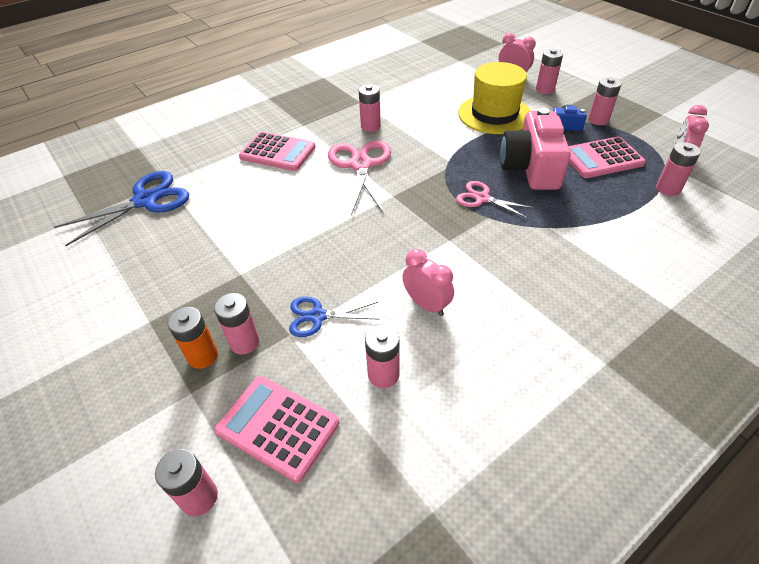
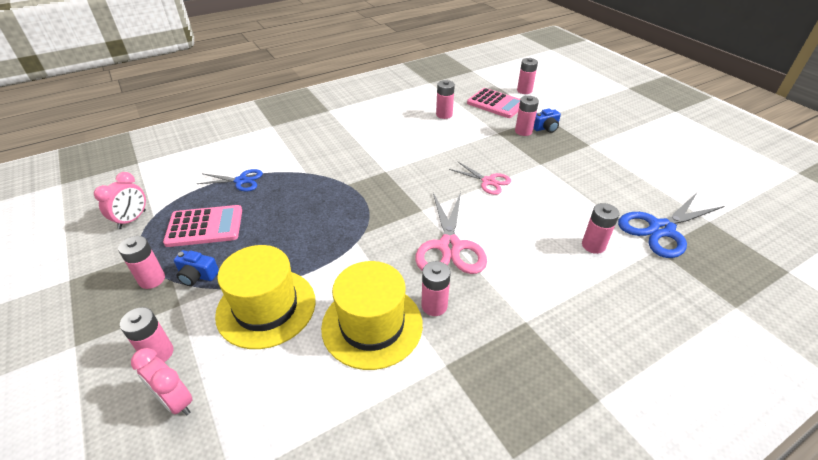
camera: 175 degrees left, 5 degrees down
(202, 356) = (545, 128): orange battery -> blue camera
(278, 152) = (547, 276): pink calculator -> none
(317, 316) = (482, 138): blue scissors -> blue scissors (241, 181)
(413, 113) = (372, 325): none -> yellow hat
(426, 304) = (413, 138): pink clock -> none
(482, 198) = (344, 199): pink scissors -> pink scissors (488, 181)
(531, 168) = (280, 224): pink camera -> none
(668, 189) = (183, 191): pink battery -> pink battery (593, 245)

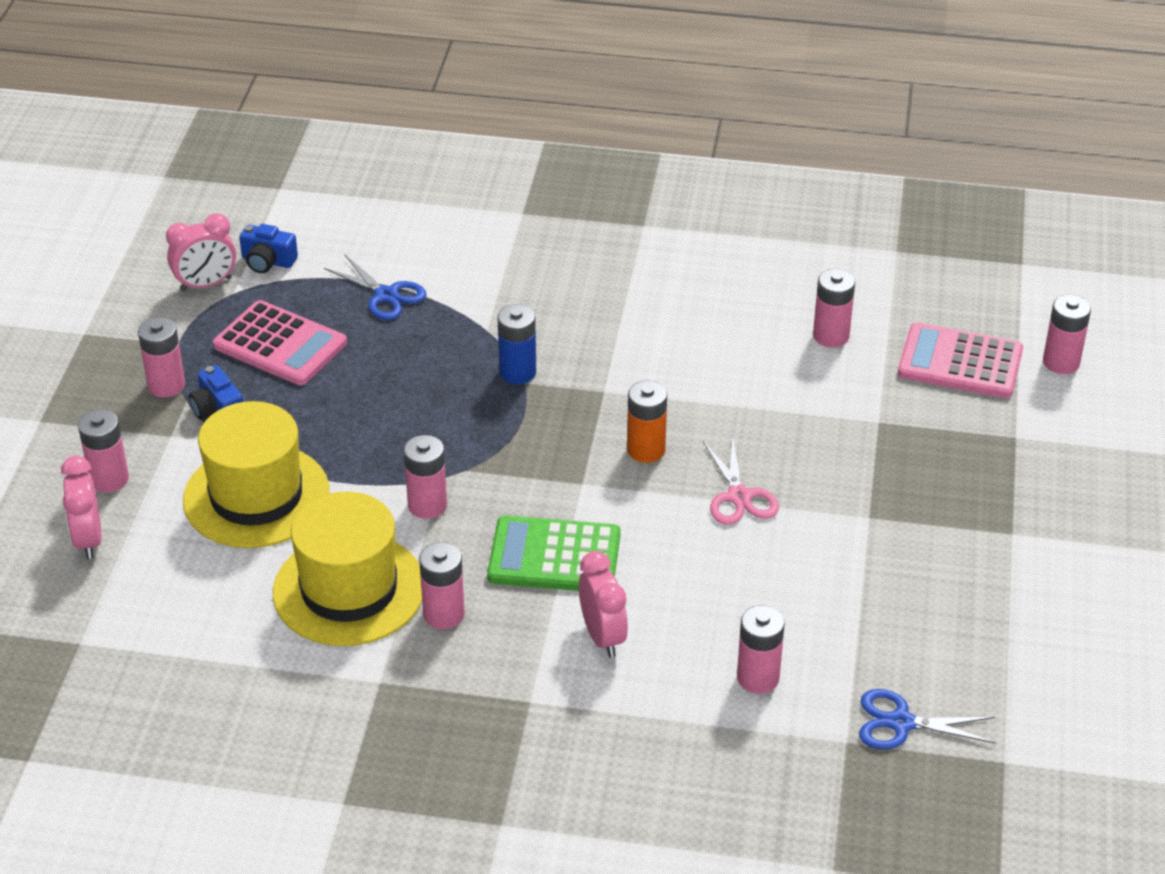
camera: 40 degrees right, 0 degrees up
(340, 182) = (517, 372): none -> blue battery
(430, 183) = (646, 450): none -> orange battery
(449, 247) = (554, 556): pink scissors -> green calculator
(496, 104) = (960, 362): pink calculator -> pink calculator turned 120 degrees clockwise
(514, 268) = (602, 636): none -> pink clock
(523, 131) = (929, 444): pink battery -> pink battery (427, 505)
(545, 128) = (980, 459): blue camera -> blue camera (268, 261)
(661, 229) = (901, 723): blue scissors -> blue scissors, size x0.59

